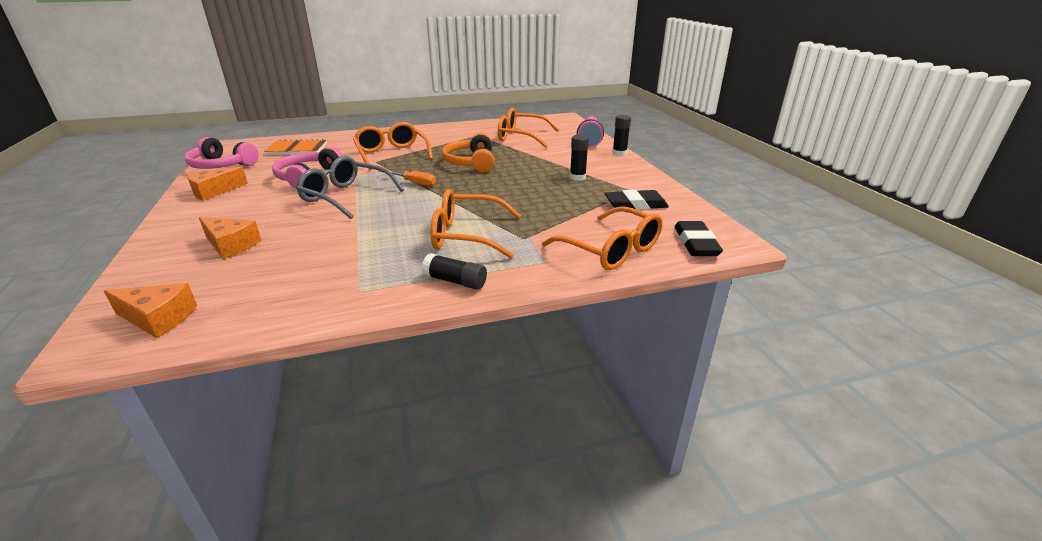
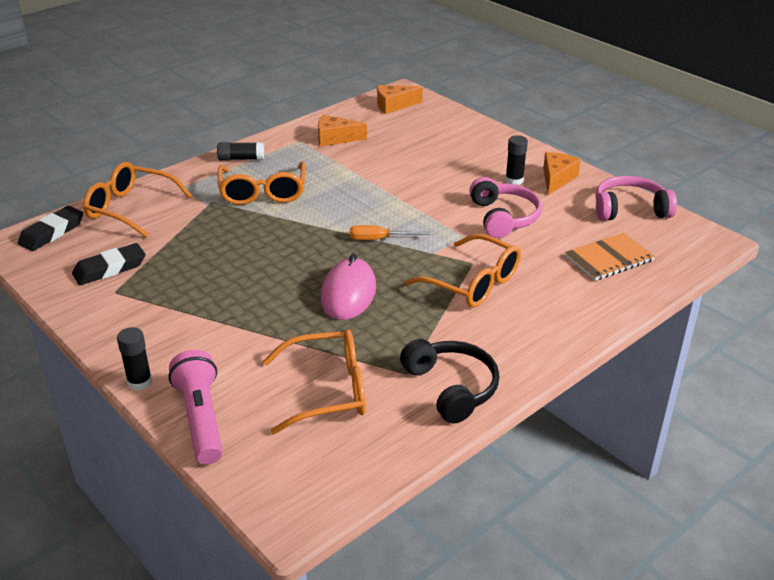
camera: 155 degrees right, 5 degrees up
(231, 245) = (436, 144): orange cheese -> orange cheese (335, 138)
(346, 196) = (423, 204): grey glasses -> none
(462, 129) = (451, 388): none -> black headphones
(466, 235) = (263, 193): orange glasses -> orange glasses turned 105 degrees clockwise
(471, 163) = (348, 293): orange headphones -> pink mouse
(577, 177) = (189, 300): black glue stick -> black glue stick (514, 180)
(695, 243) = (52, 233): black eraser -> black eraser turned 60 degrees clockwise

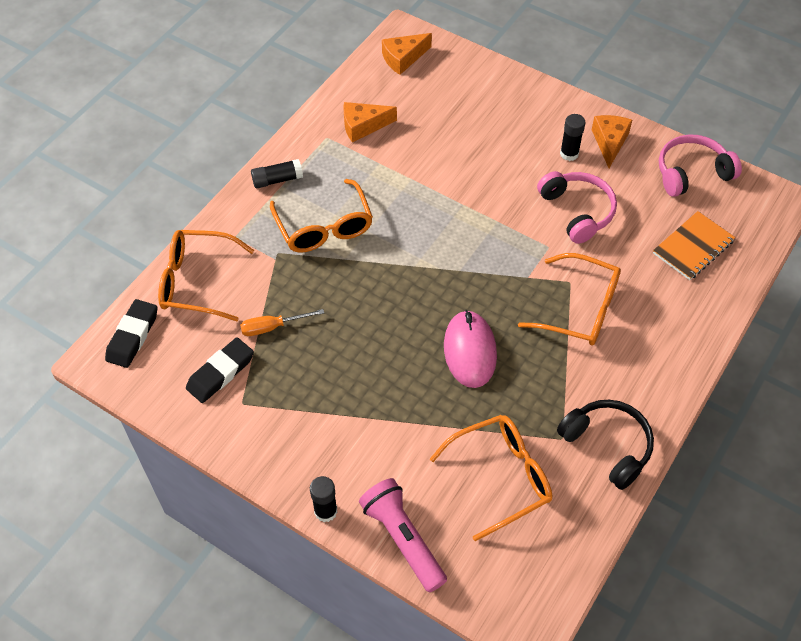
camera: 15 degrees left, 20 degrees up
(379, 239) = (469, 269): orange screwdriver -> orange screwdriver (272, 327)

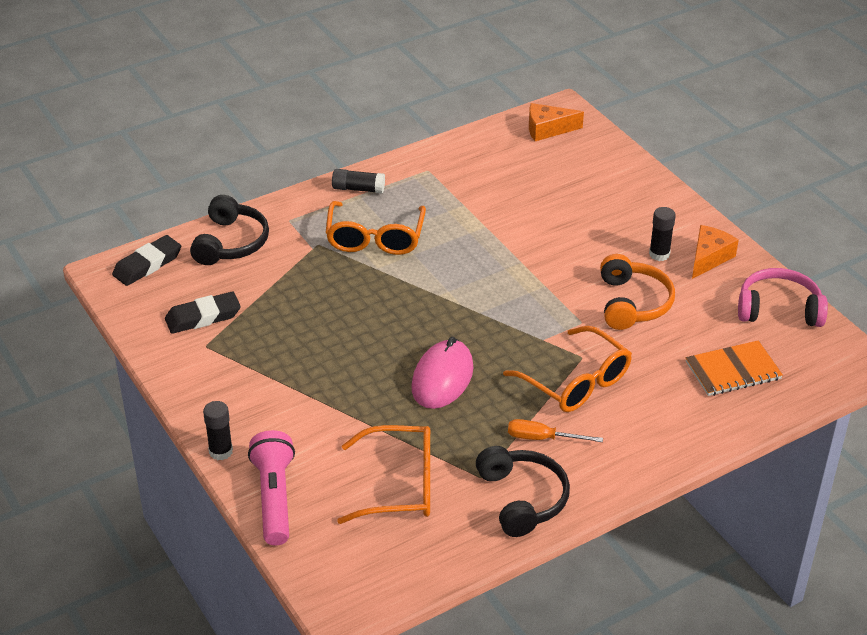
camera: 25 degrees right, 15 degrees down
(196, 281) = (230, 243): orange glasses -> black headphones
(272, 327) = (273, 298): orange screwdriver -> orange screwdriver (542, 438)
(363, 126) = (469, 171): orange cheese -> none
(577, 211) = (632, 303): pink headphones -> orange headphones

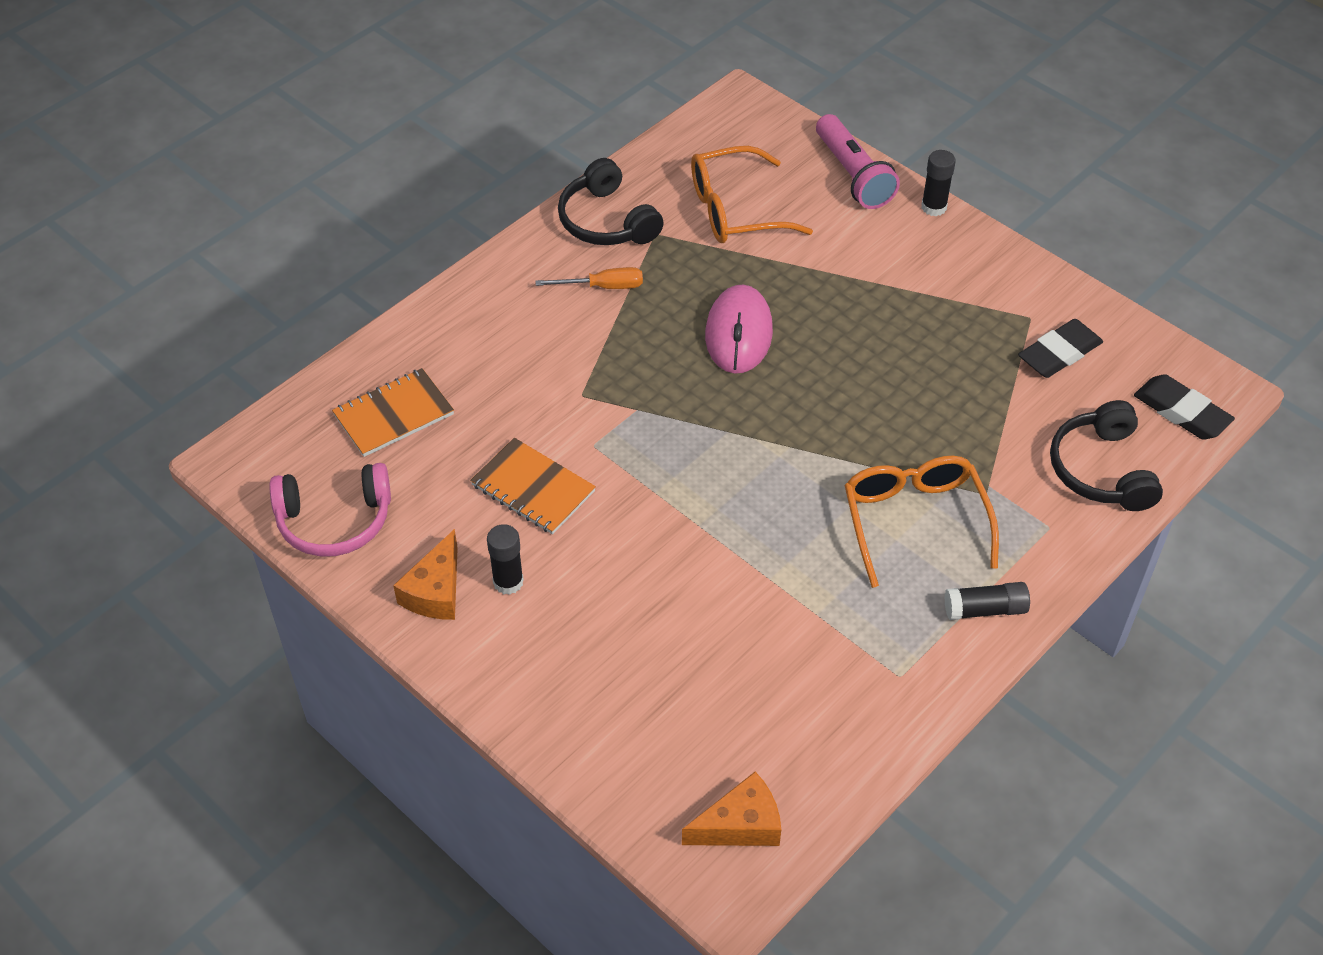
camera: 165 degrees right, 10 degrees up
(147, 265) = (1181, 412): black eraser -> black eraser turned 75 degrees counterclockwise
(576, 382) = (581, 360): orange glasses -> none
(632, 303) = (533, 488): orange headphones -> orange notebook

